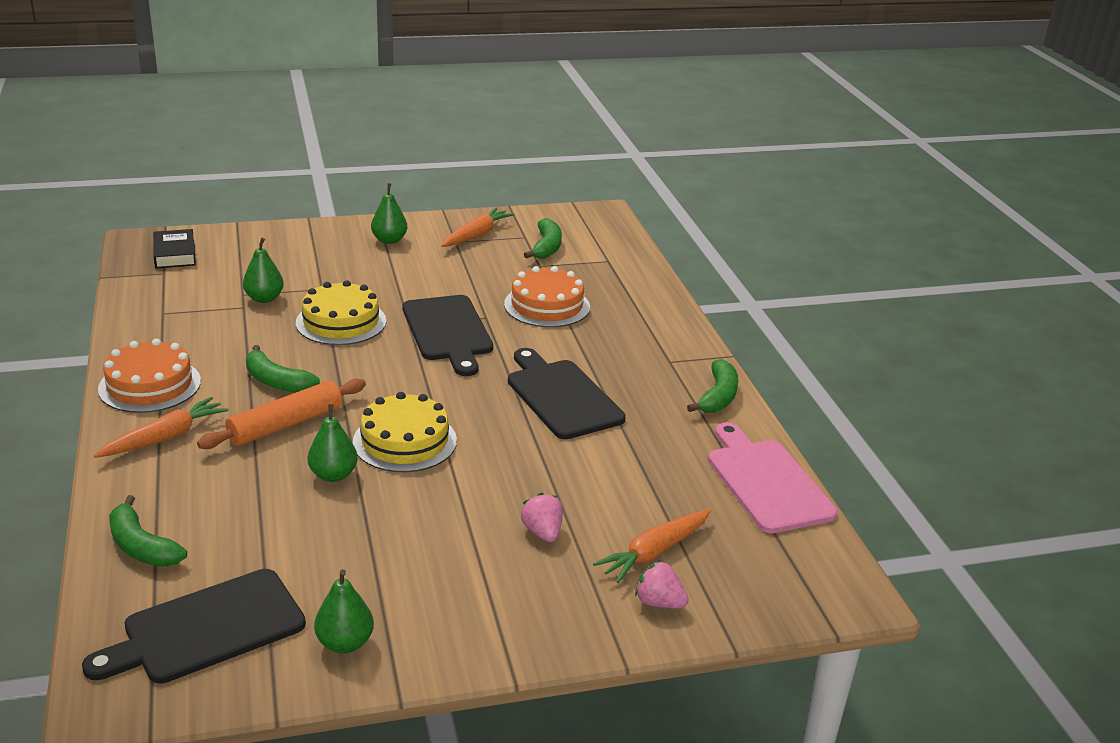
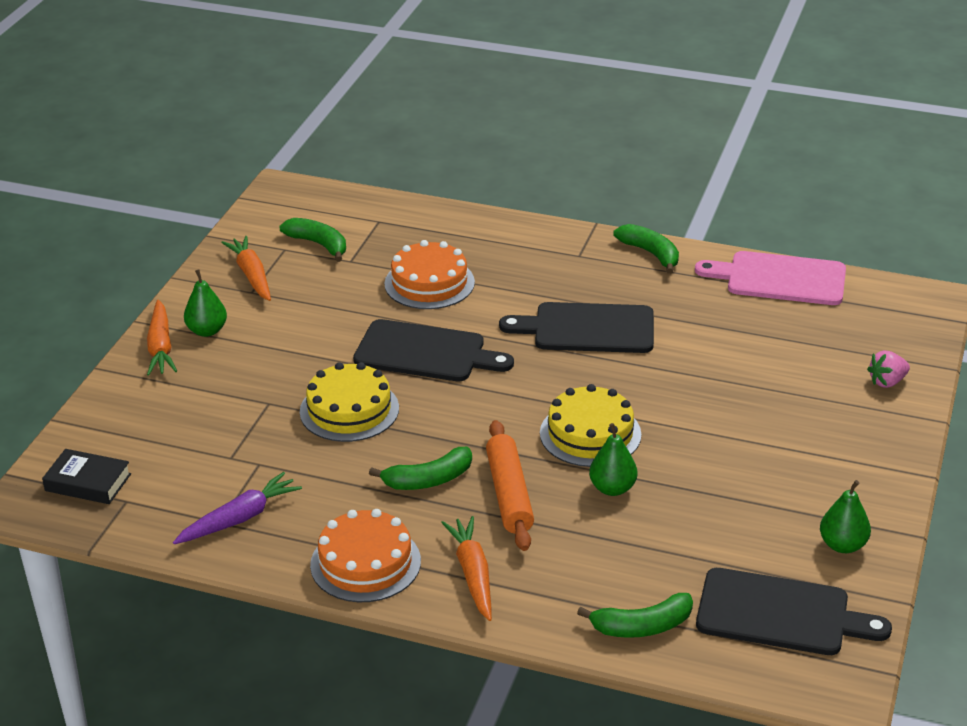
camera: 55 degrees left, 5 degrees up
(171, 319) = (239, 518): none -> purple carrot
(206, 629) = (780, 614): black cutting board -> black cutting board turned 75 degrees counterclockwise
(264, 298) = (254, 445): green pear -> none
(542, 532) = (769, 405): pink strawberry -> none
(654, 552) = (829, 362): orange carrot -> orange carrot (160, 347)

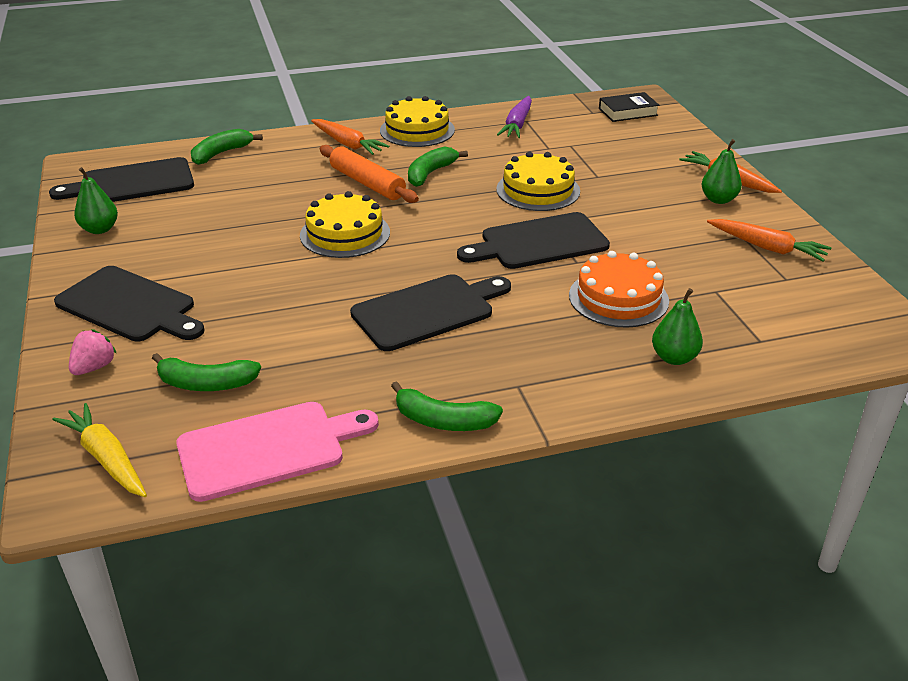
camera: 145 degrees right, 0 degrees up
(318, 244) = (767, 294): green banana -> green banana (206, 384)
(365, 563) = (417, 130): orange cake -> yellow cake
(612, 488) = (297, 208): green pear -> green pear (674, 358)
(840, 430) = (129, 306): none -> black cutting board
(894, 311) = (107, 458): none -> yellow carrot

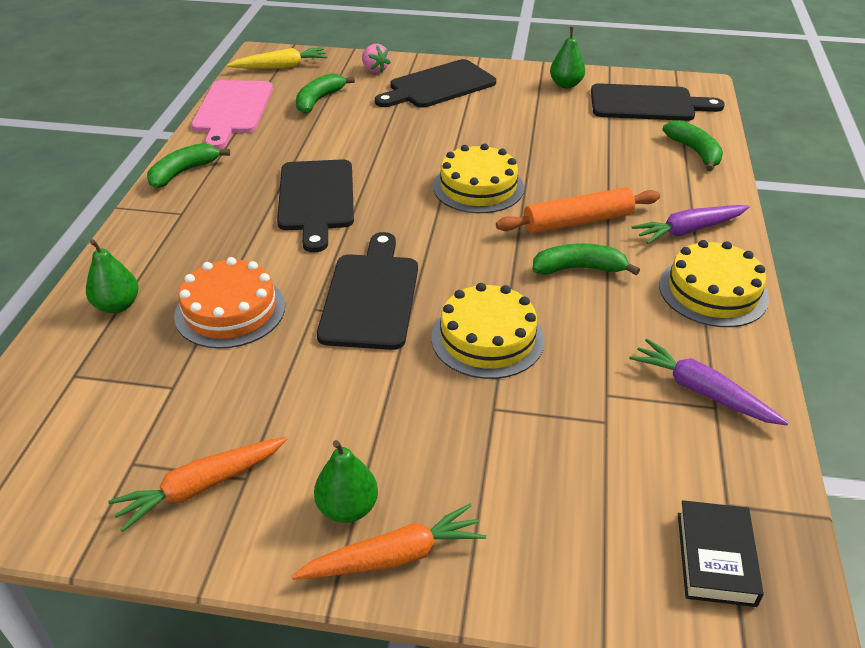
camera: 115 degrees right, 5 degrees up
(132, 183) = (647, 104): black cutting board -> black cutting board turned 90 degrees clockwise
(347, 144) = (689, 230): orange carrot -> purple carrot
(430, 173) = (579, 269): green banana -> green banana turned 60 degrees counterclockwise

